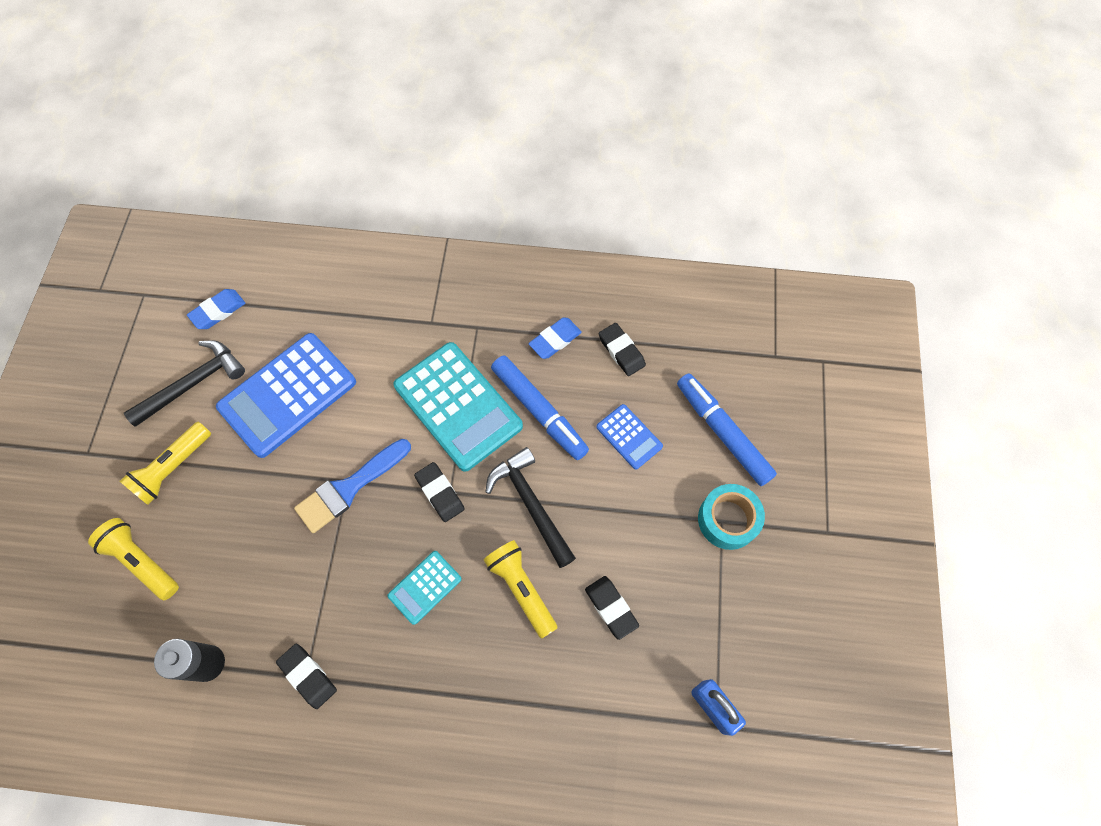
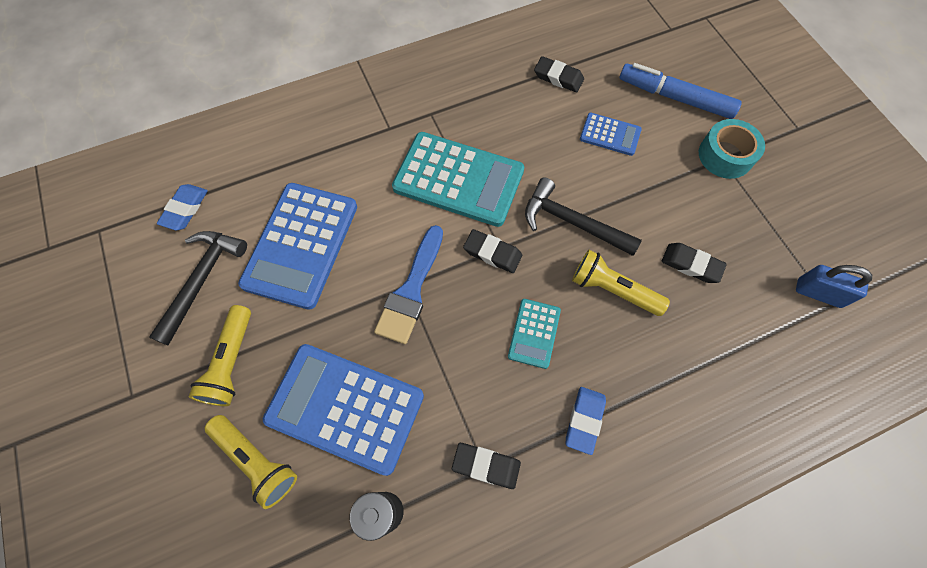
camera: 30 degrees left, 0 degrees up
(142, 561) = (256, 460): yellow flashlight -> yellow flashlight turned 150 degrees counterclockwise
(232, 559) = (345, 408): none -> blue calculator
(539, 411) = (527, 150): blue marker -> none
(555, 340) = (501, 93): blue eraser -> blue eraser (584, 420)

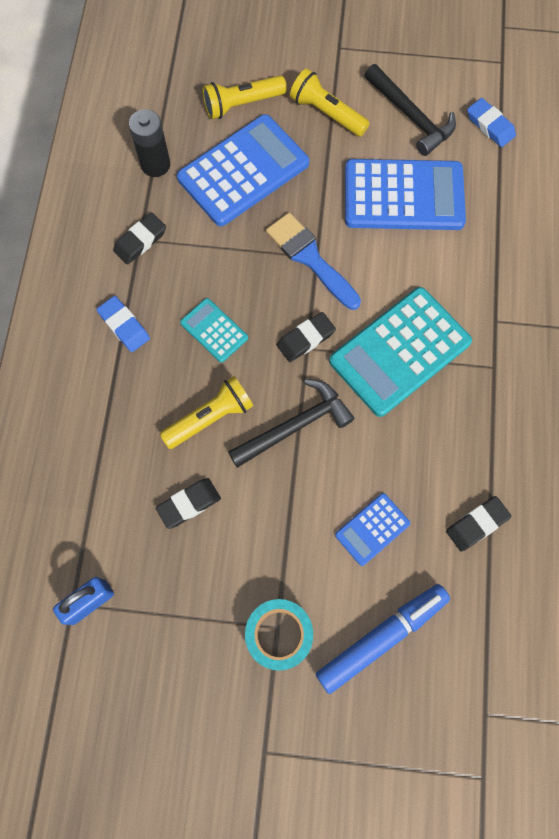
camera: 120 degrees right, 5 degrees up
(301, 245) = (403, 196): blue calculator -> blue calculator turned 135 degrees clockwise

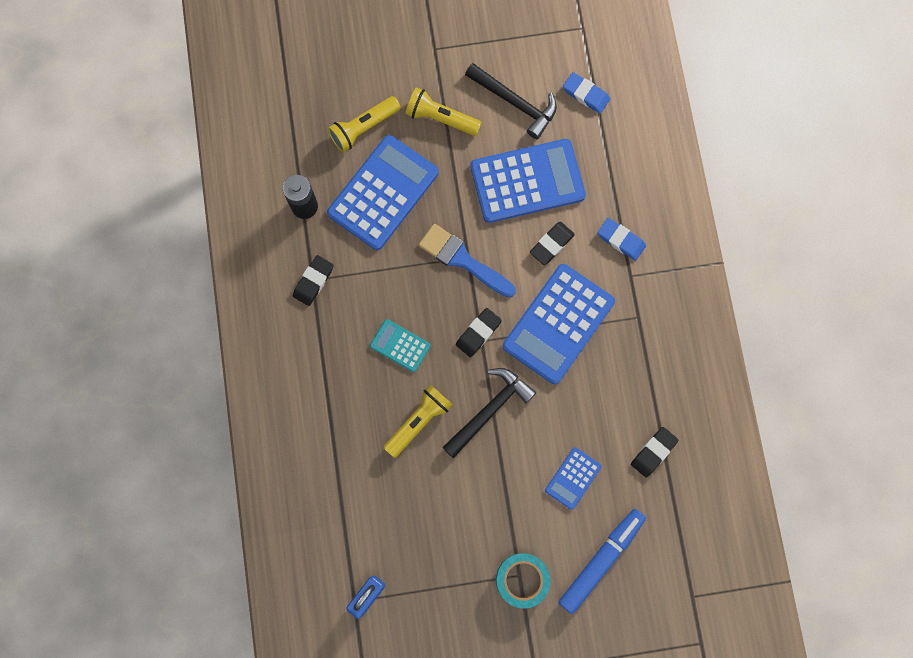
camera: 15 degrees left, 5 degrees up
(124, 326) = (323, 361): blue eraser -> blue eraser (621, 240)
(189, 504) = (422, 497): black eraser -> black eraser (551, 244)
(399, 352) = (558, 324): turquoise calculator -> blue calculator

